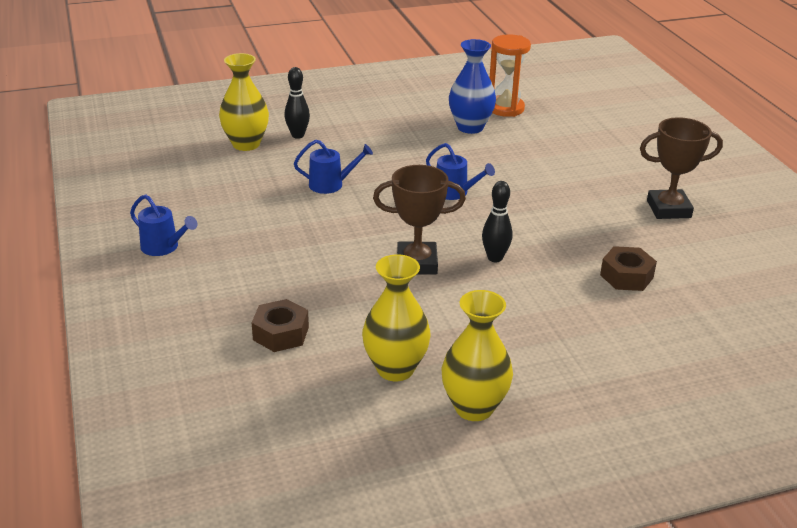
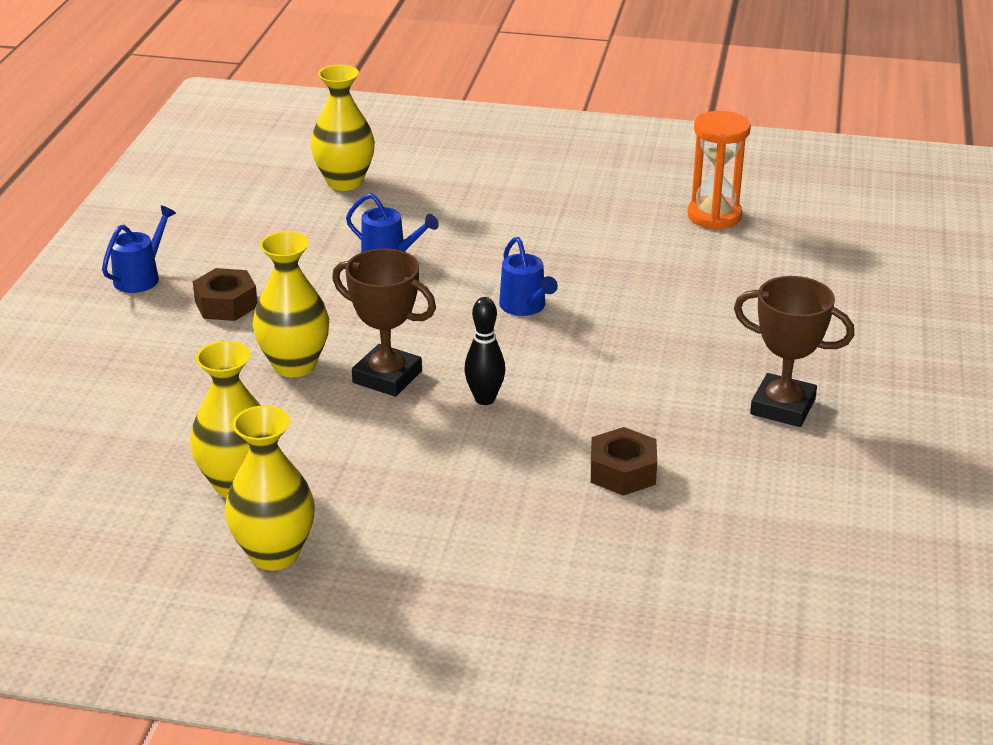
camera: 30 degrees right, 0 degrees up
(163, 247) = (140, 277): blue watering can -> blue watering can turned 120 degrees counterclockwise
(281, 333) = (162, 407): brown nut -> brown nut (226, 304)
(298, 135) = (414, 186): black bowling pin -> none
(345, 275) = (294, 365): none -> yellow vase
(470, 127) = (638, 229): blue vase -> none

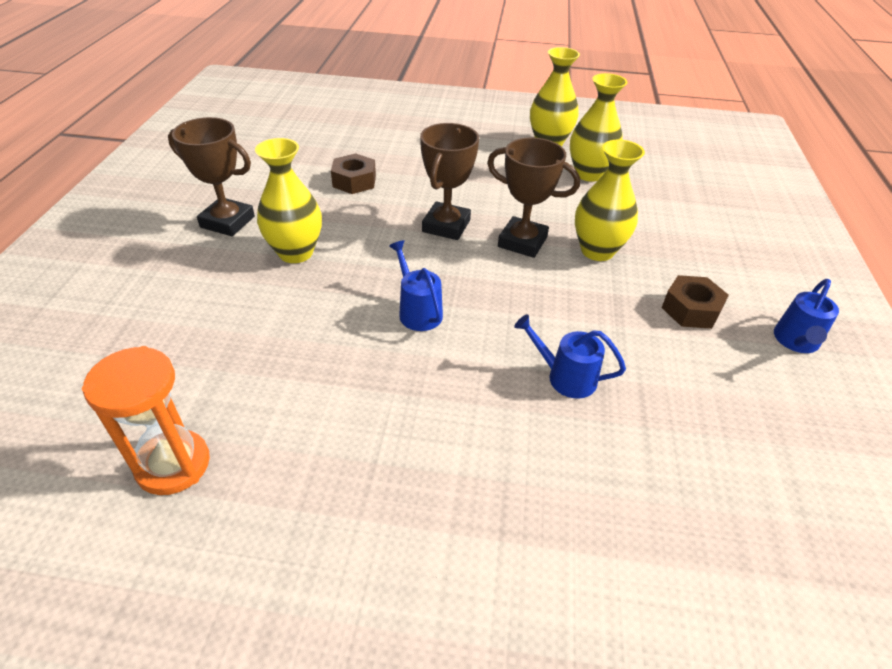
camera: 175 degrees right, 10 degrees up
(344, 182) = (680, 532): yellow vase -> yellow vase (296, 253)
(485, 399) = (446, 226): black bowling pin -> brown trophy

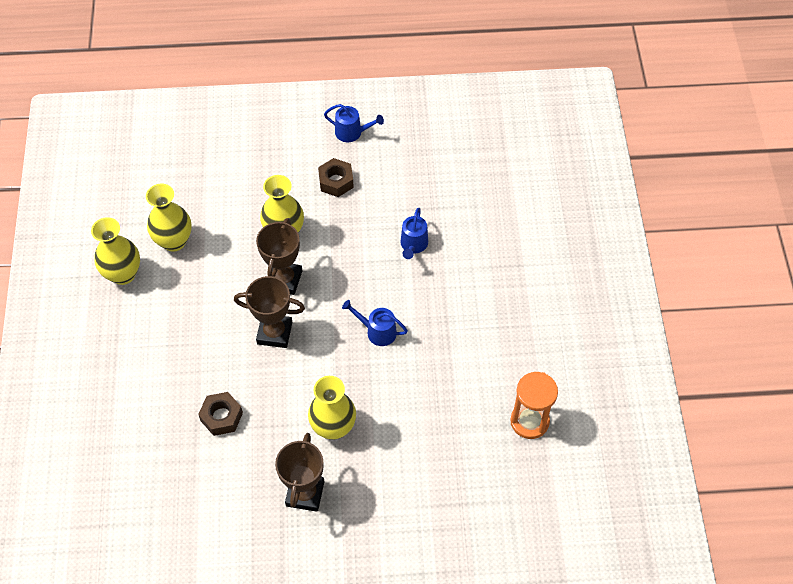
camera: 100 degrees left, 15 degrees up
(418, 311) = (377, 331): blue watering can -> blue watering can turned 60 degrees clockwise

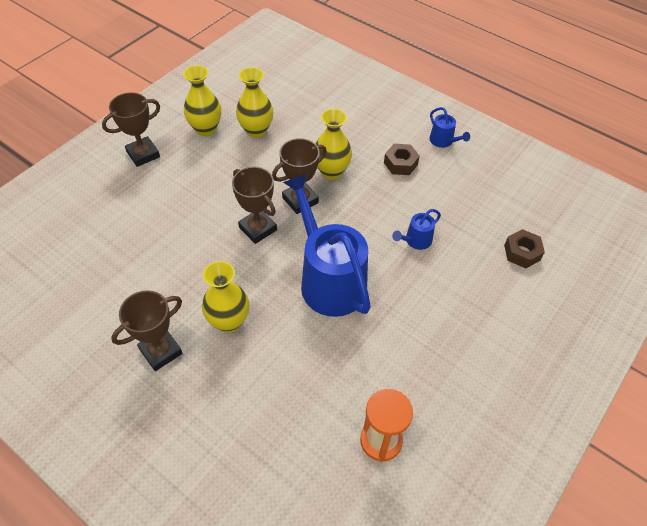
camera: 40 degrees right, 5 degrees down
(91, 343) = (143, 154): none -> brown trophy
(221, 417) = (166, 255): brown nut -> brown nut (522, 253)
(377, 331) = (329, 280): blue watering can -> blue watering can, size x2.33

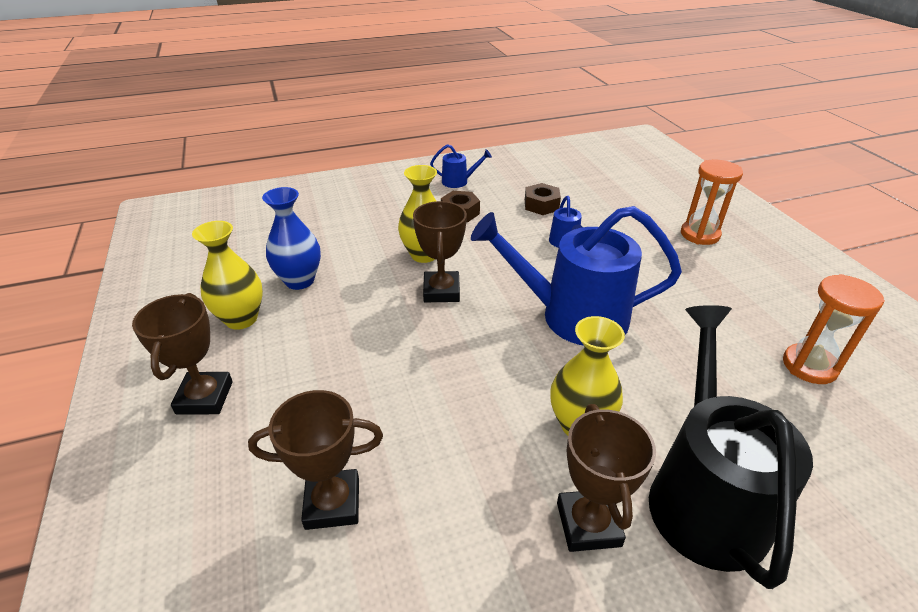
camera: 55 degrees left, 15 degrees down
(212, 401) = (704, 496): none -> black watering can
(256, 131) = (299, 281): yellow vase -> blue vase
(257, 229) = (452, 340): brown trophy -> brown trophy (332, 503)
(511, 325) = (700, 234): none -> orange hourglass
(522, 253) = (622, 198): brown nut -> brown nut (541, 205)

